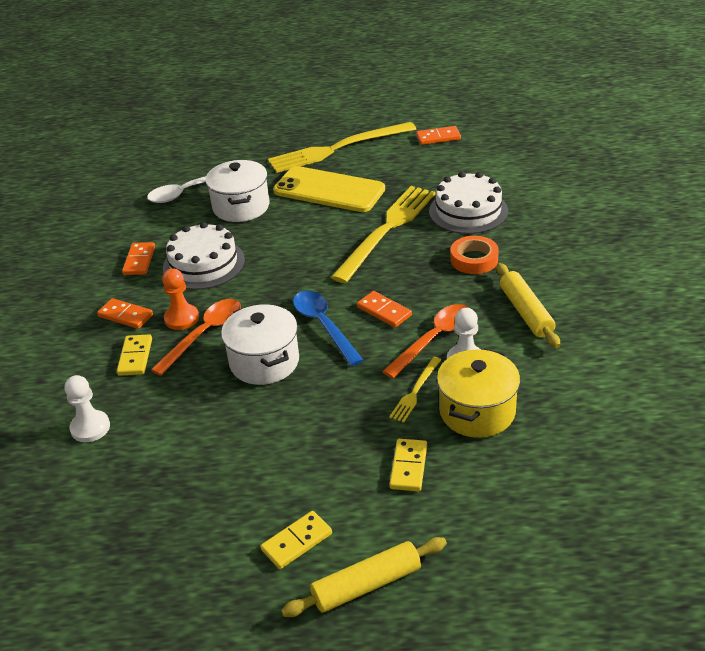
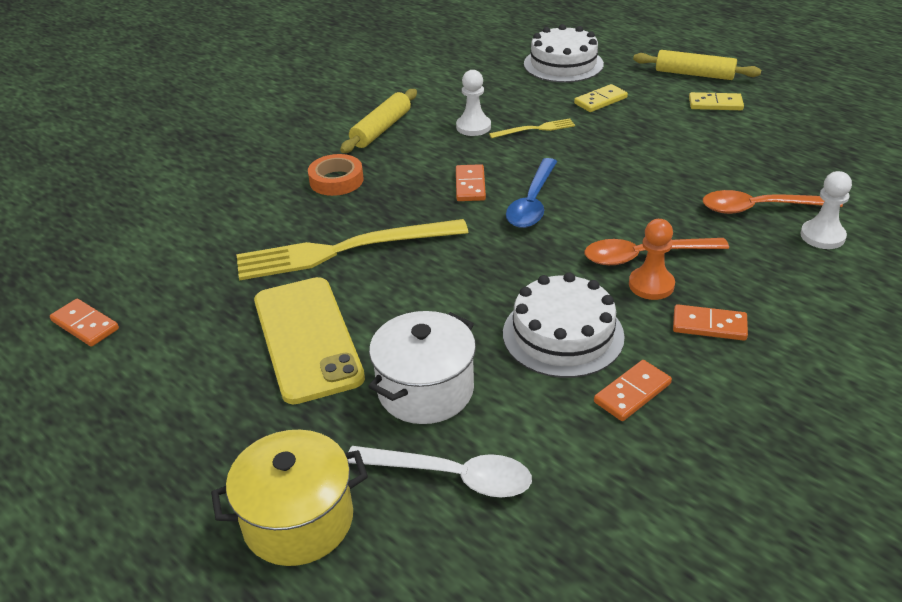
camera: 135 degrees left, 0 degrees up
(125, 315) = (709, 325): orange domino -> orange domino turned 60 degrees counterclockwise
(135, 357) = (733, 274): yellow domino -> none
(264, 362) = (617, 204): white pot -> none
(337, 148) = (188, 400): yellow fork -> none
(434, 339) = (470, 148): orange spoon -> orange spoon (760, 208)
(468, 211) = (252, 221): white cake -> white cake (563, 64)
(477, 411) = (516, 102): yellow pot -> yellow pot (298, 520)

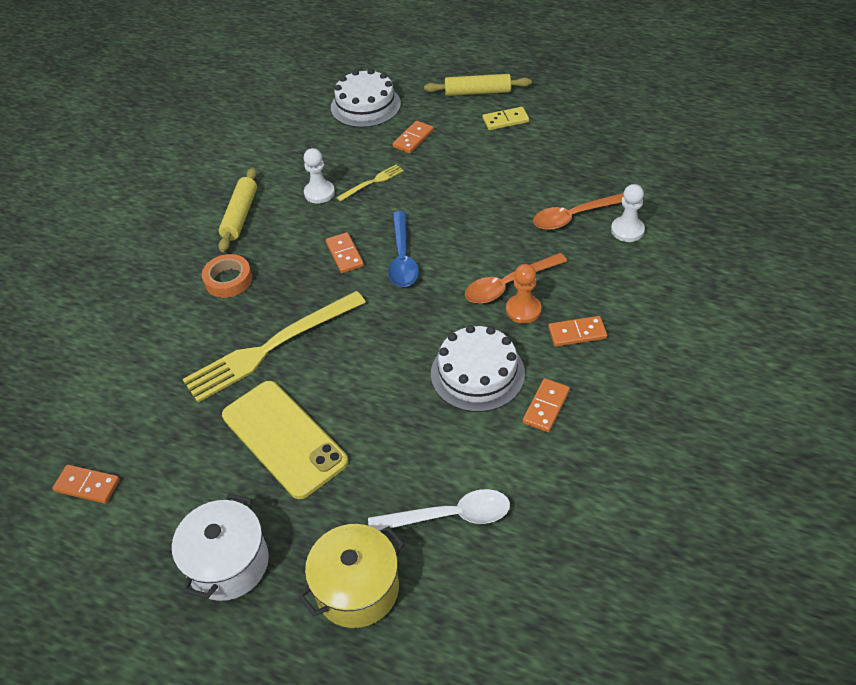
camera: 20 degrees left, 10 degrees up
(425, 390) = (398, 453): white pot -> white pot (228, 563)
(600, 100) = (413, 139): yellow domino -> orange domino

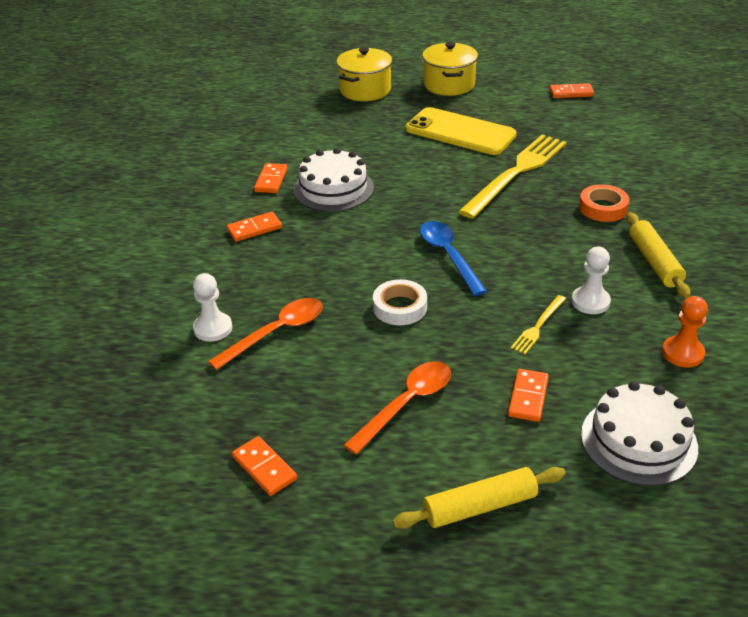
camera: 160 degrees right, 10 degrees down
(228, 563) = (449, 84): white pot -> yellow pot
(344, 254) = (510, 248): orange domino -> orange domino (264, 468)
(449, 516) = (322, 122): white spoon -> none
(468, 218) = (400, 307): none -> white tape
(505, 120) = (411, 457): yellow domino -> none
(508, 285) = (330, 253): orange spoon -> orange spoon (406, 404)
(523, 310) = (308, 236): orange pawn -> orange pawn (682, 353)

